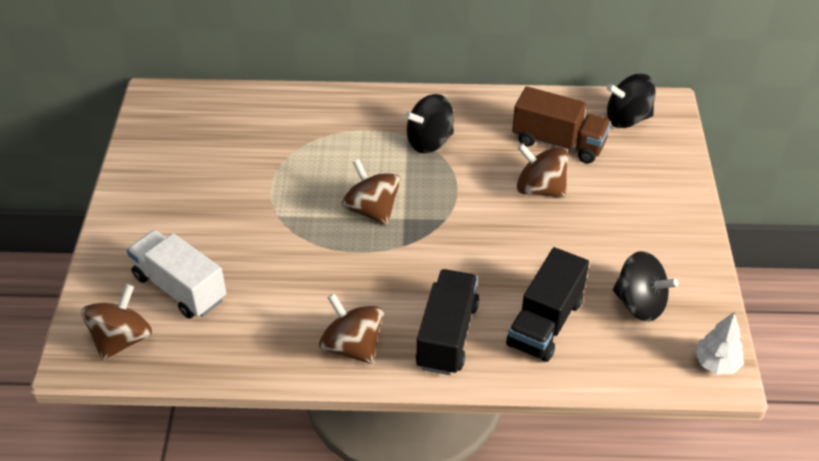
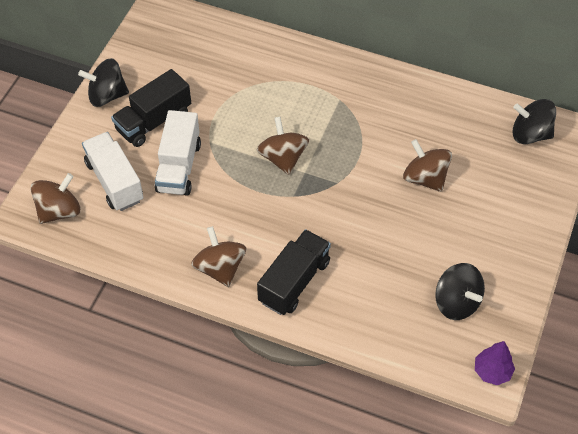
camera: 20 degrees right, 10 degrees up
(252, 251) = (179, 167): none -> white truck
(429, 142) = (355, 110): black spinning top -> black spinning top (107, 96)
(545, 323) = (374, 295): black truck -> black truck (154, 121)
(558, 142) = (460, 140): brown truck -> none
(716, 364) = (492, 371): white tree -> purple tree

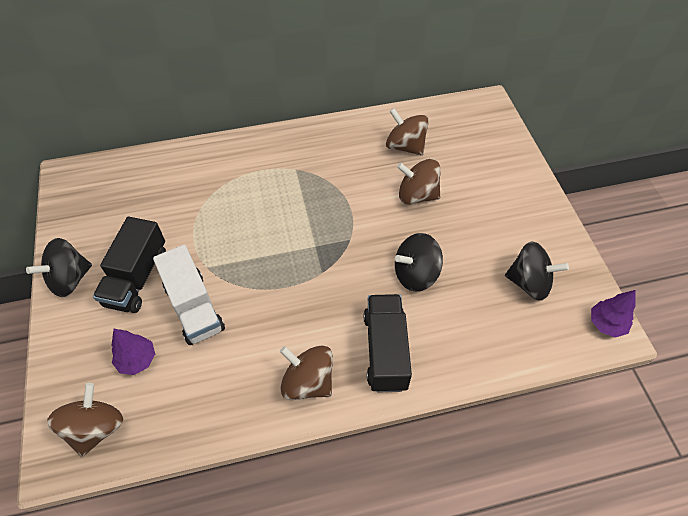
camera: 35 degrees left, 0 degrees up
(115, 181) = (137, 360): white truck -> purple tree
(283, 158) = (286, 244): brown spinning top -> brown spinning top (405, 146)
(530, 134) = (463, 120): black spinning top -> black spinning top (415, 274)

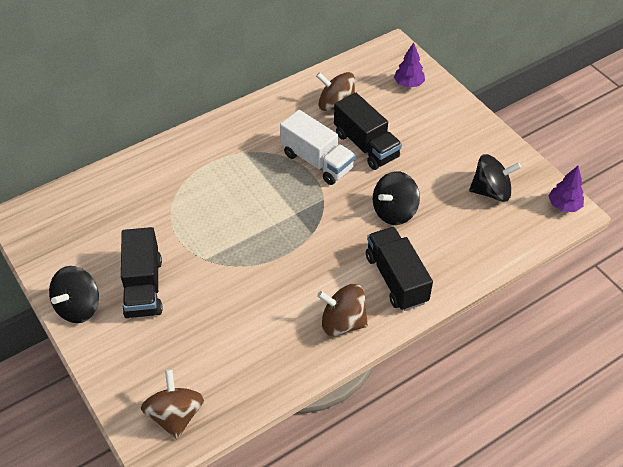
camera: 20 degrees left, 5 degrees down
(137, 360) = (183, 352): purple tree -> purple tree (408, 84)
(194, 307) = (211, 295): white truck -> white truck (317, 161)
(417, 195) = (366, 145): brown spinning top -> black truck

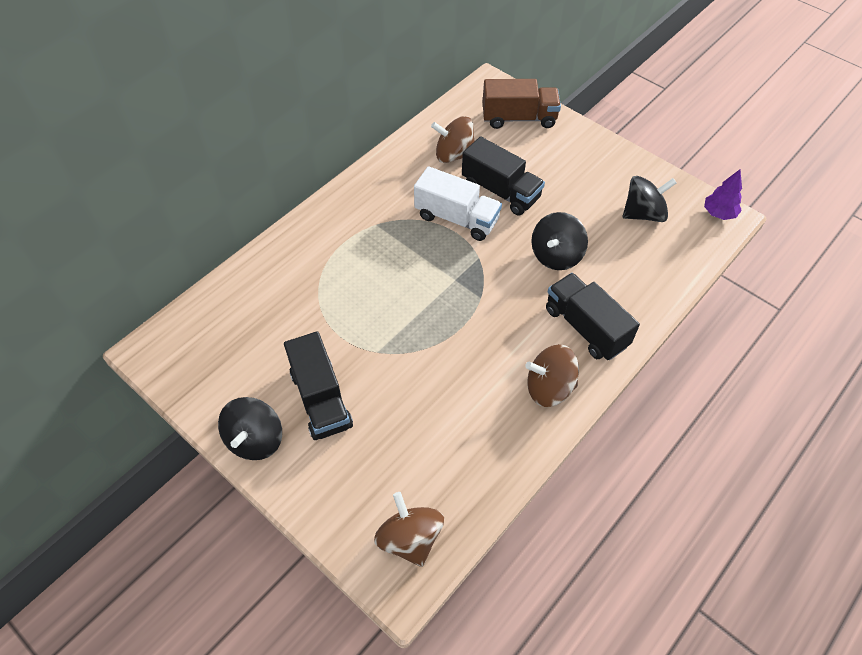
camera: 15 degrees left, 5 degrees up
(408, 84) = (519, 118): purple tree -> brown truck

